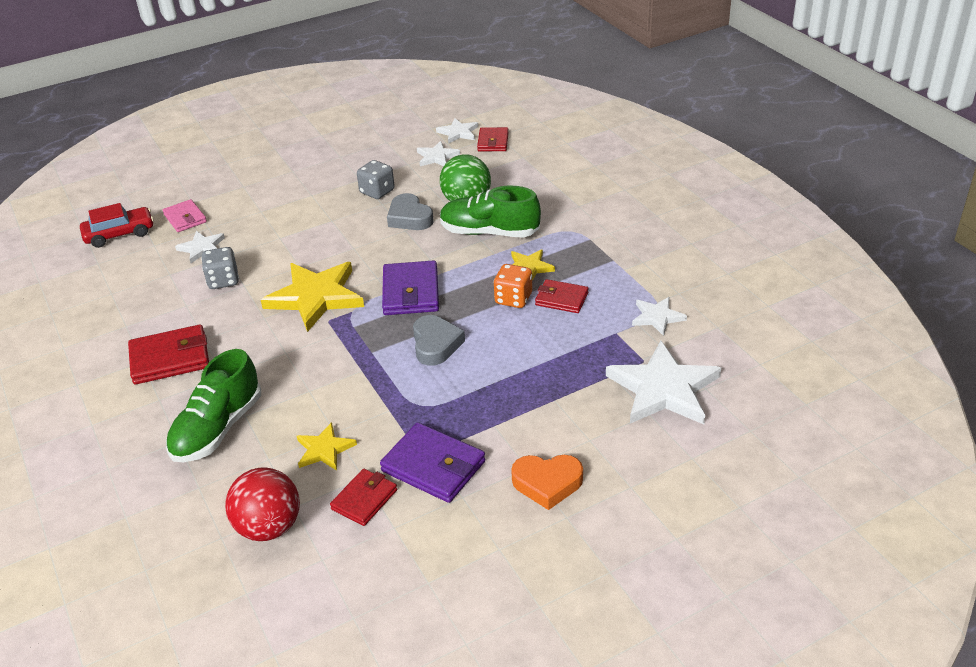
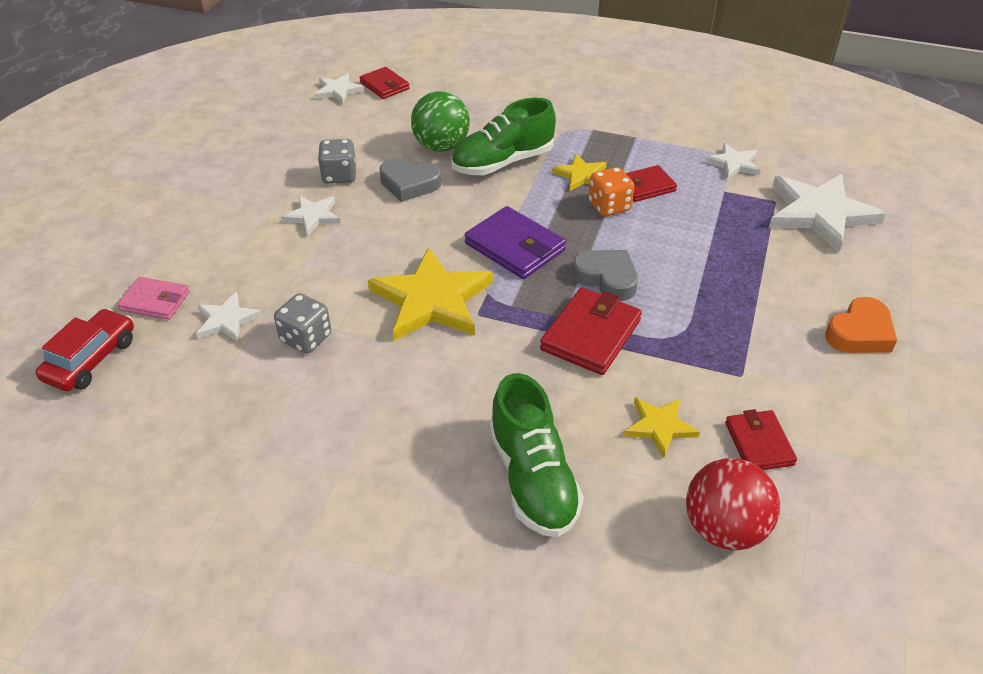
camera: 45 degrees left, 5 degrees up
(170, 358) = (371, 447): red wallet -> red wallet (591, 335)
(433, 466) = (765, 378): purple wallet -> none
(437, 157) = (350, 120): white star -> white star (313, 216)

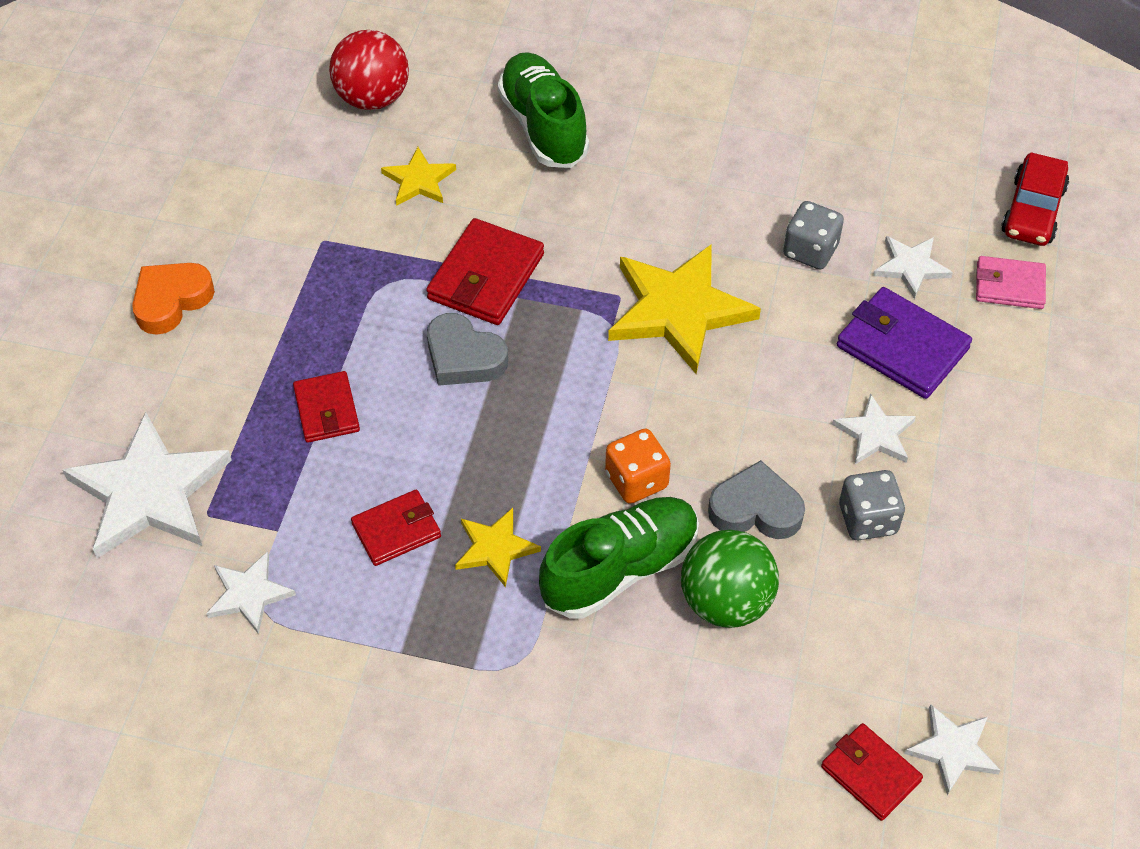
camera: 175 degrees right, 10 degrees up
(515, 247) = (585, 399): purple wallet -> purple wallet (902, 347)
(609, 206) = (454, 484): orange dice -> orange dice (636, 480)
(759, 443) = (323, 171): red wallet -> red wallet (327, 410)

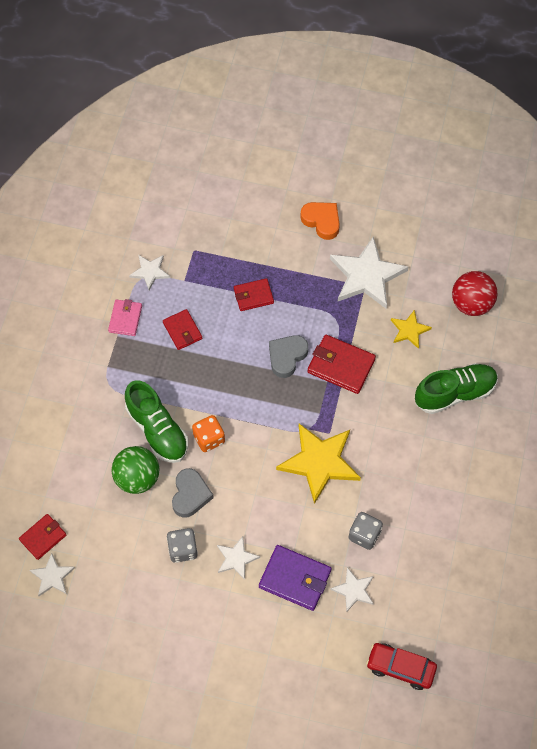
camera: 90 degrees right, 10 degrees up
(149, 492) = (206, 225): white star -> white star (366, 276)
(495, 548) = (171, 374): yellow star -> none
(902, 347) = (295, 579): purple wallet -> purple wallet turned 75 degrees clockwise
(1009, 286) = (341, 645): pink wallet -> pink wallet (125, 319)

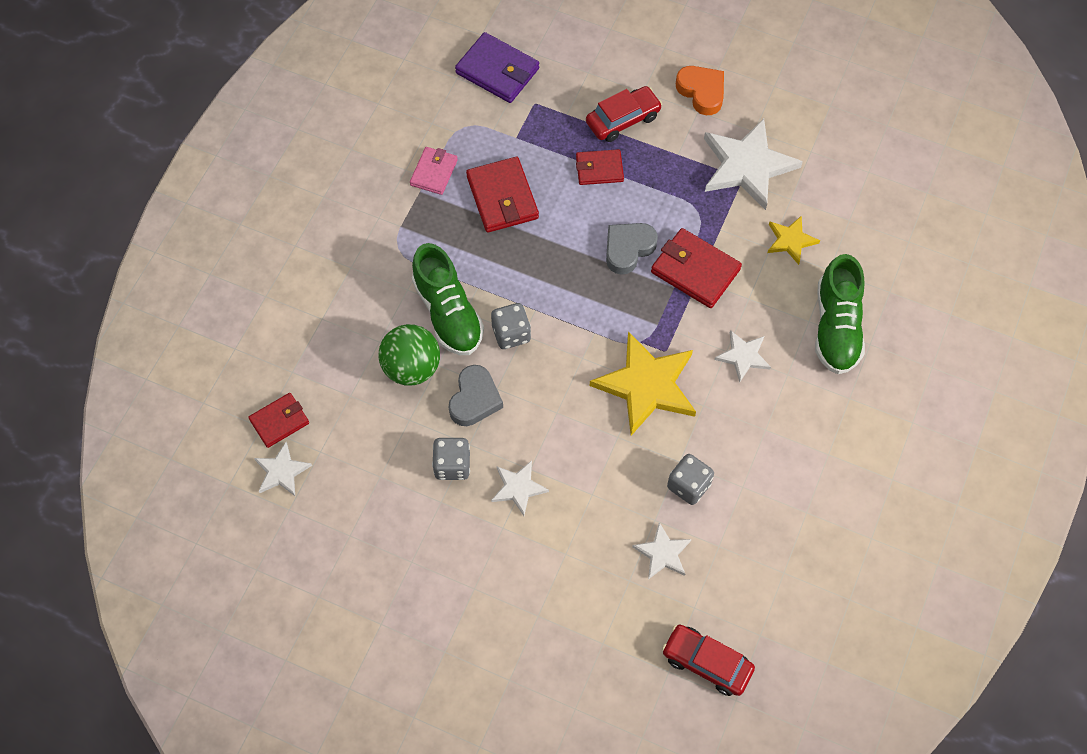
camera: 10 degrees right, 0 degrees up
(150, 272) = (475, 121): white star -> white star (743, 356)
(182, 331) = (502, 197): red wallet -> red wallet, size x1.57
(209, 438) = (511, 334): orange dice -> grey dice
(265, 253) = (623, 119): none -> red car
(295, 579) = (589, 526): purple wallet -> purple wallet (497, 71)
(454, 393) = (836, 327): green shoe -> green shoe turned 105 degrees clockwise
(471, 304) = (876, 220): red ball -> none

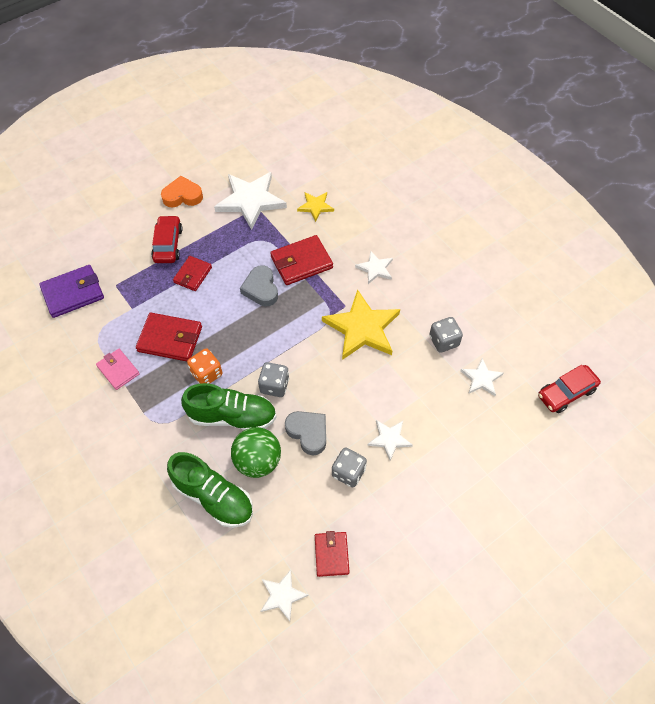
camera: 60 degrees left, 5 degrees down
(279, 421) = (240, 576): red wallet -> red wallet (331, 554)
(483, 258) = (206, 374): none -> orange dice
(836, 327) = (386, 215): green shoe -> green shoe (213, 497)

